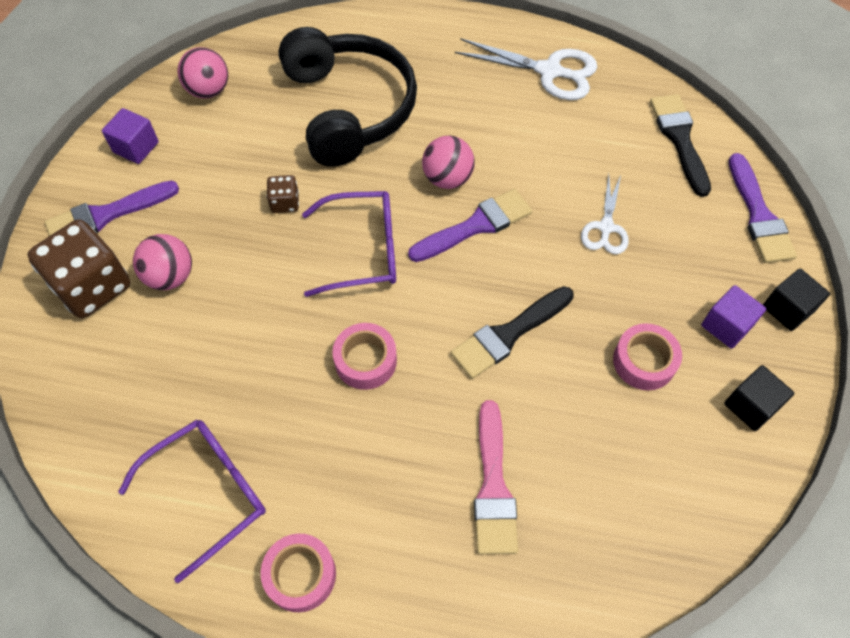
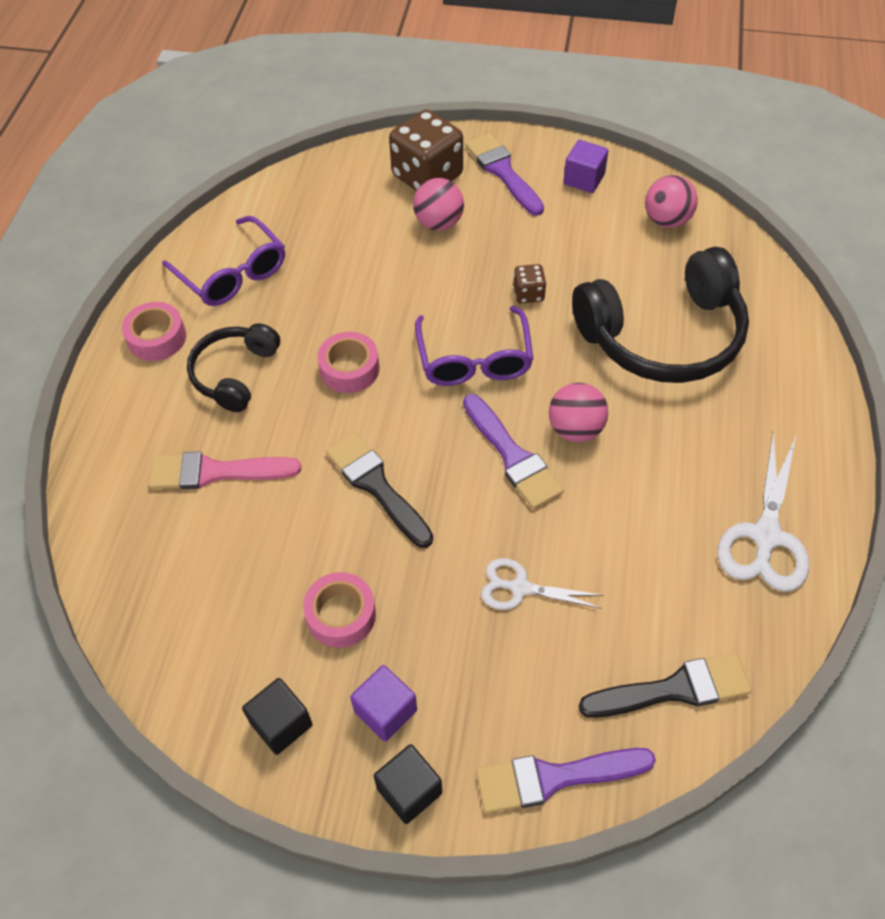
camera: 90 degrees right, 5 degrees down
(363, 477) = (235, 374): none -> black headphones

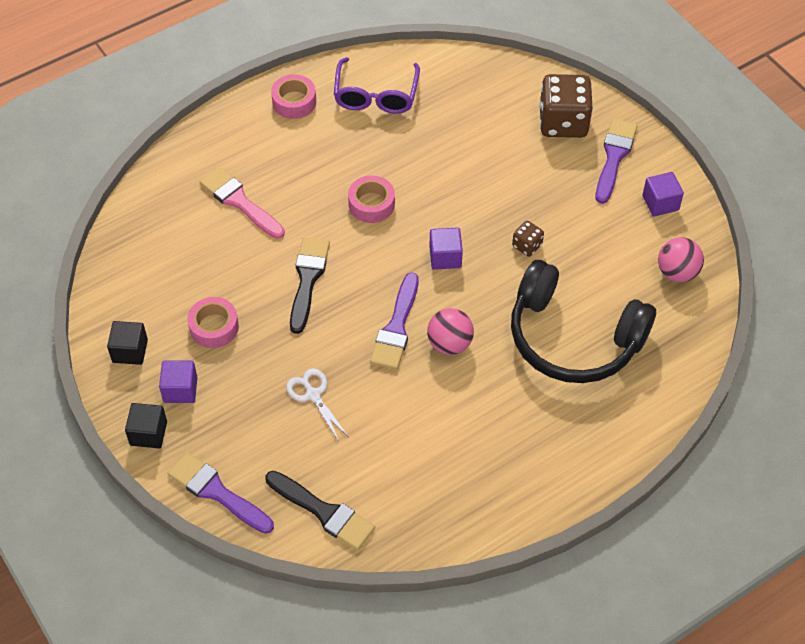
camera: 45 degrees right, 0 degrees up
(235, 374) = (310, 156): black headphones -> none
(439, 223) = (531, 158): pink ball -> none
(474, 359) = (445, 257): purple glasses -> purple cube
(765, 536) = (475, 492): white scissors -> none

